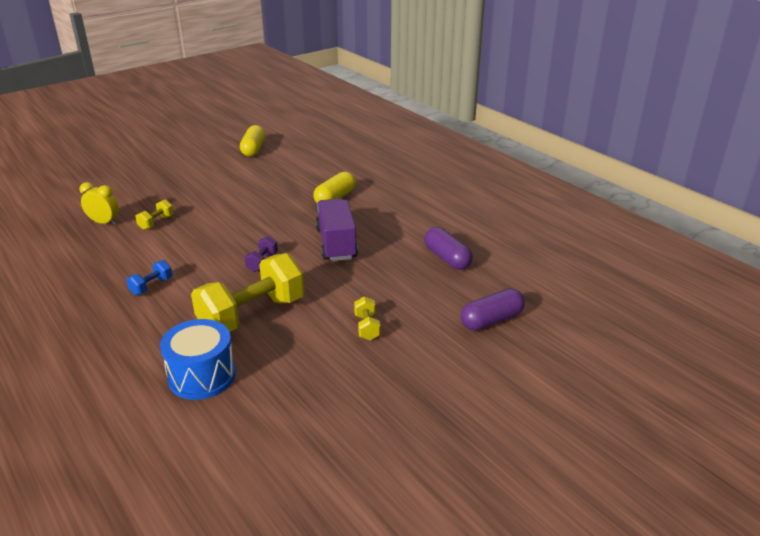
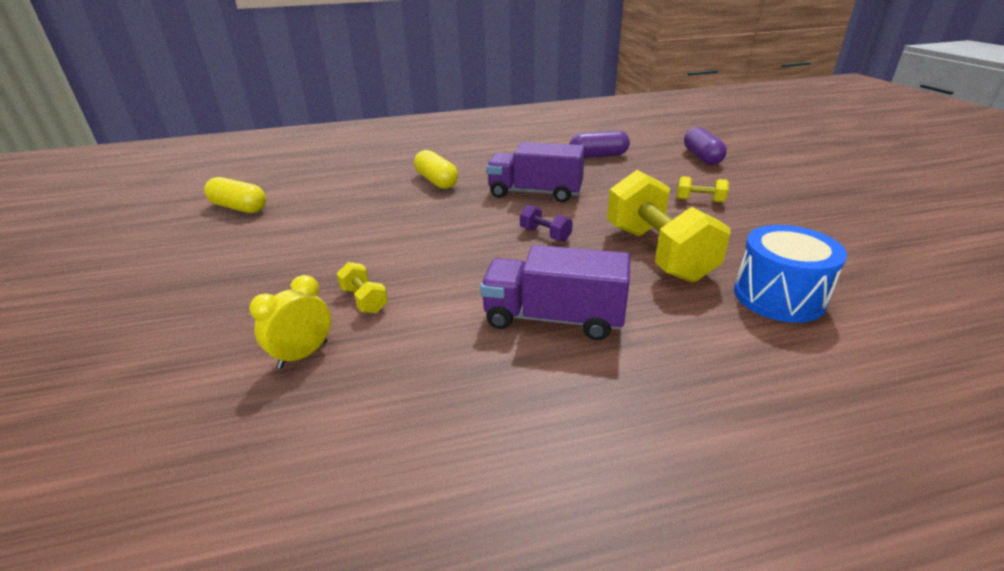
camera: 65 degrees left, 0 degrees up
(151, 286) = (553, 318): blue dumbbell -> purple truck

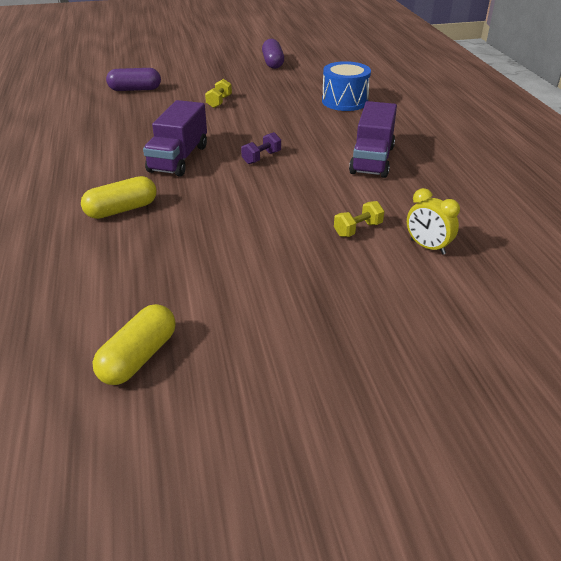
camera: 90 degrees left, 5 degrees up
(598, 156) = (103, 126): purple capsule -> purple capsule (273, 63)
(658, 253) = (294, 123): yellow dumbbell -> none

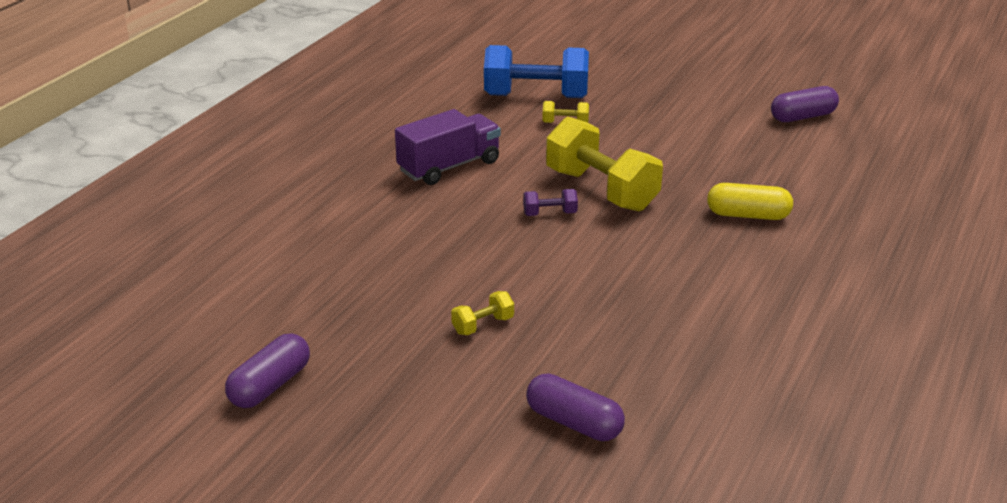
camera: 140 degrees left, 5 degrees down
(138, 357) = (803, 117): yellow capsule -> purple capsule
(179, 158) = (638, 250): purple truck -> none
(250, 185) = (601, 190): none -> yellow dumbbell
(344, 101) = (331, 248): blue drum -> none
(427, 247) = (536, 96): yellow clock -> blue dumbbell

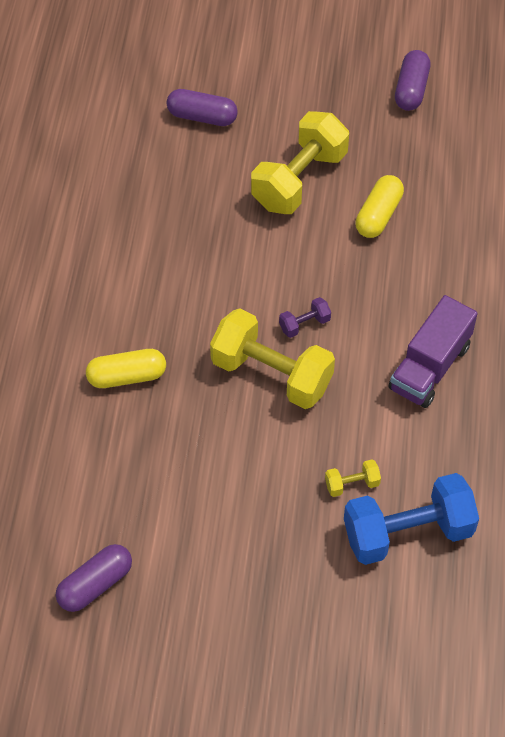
camera: 160 degrees right, 25 degrees up
(413, 275) = (378, 215): none -> yellow capsule
(483, 325) = (299, 180): yellow dumbbell -> yellow dumbbell, size x2.33

